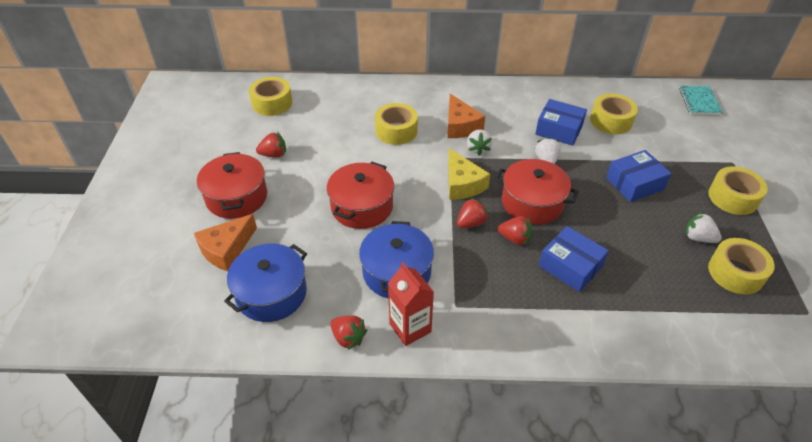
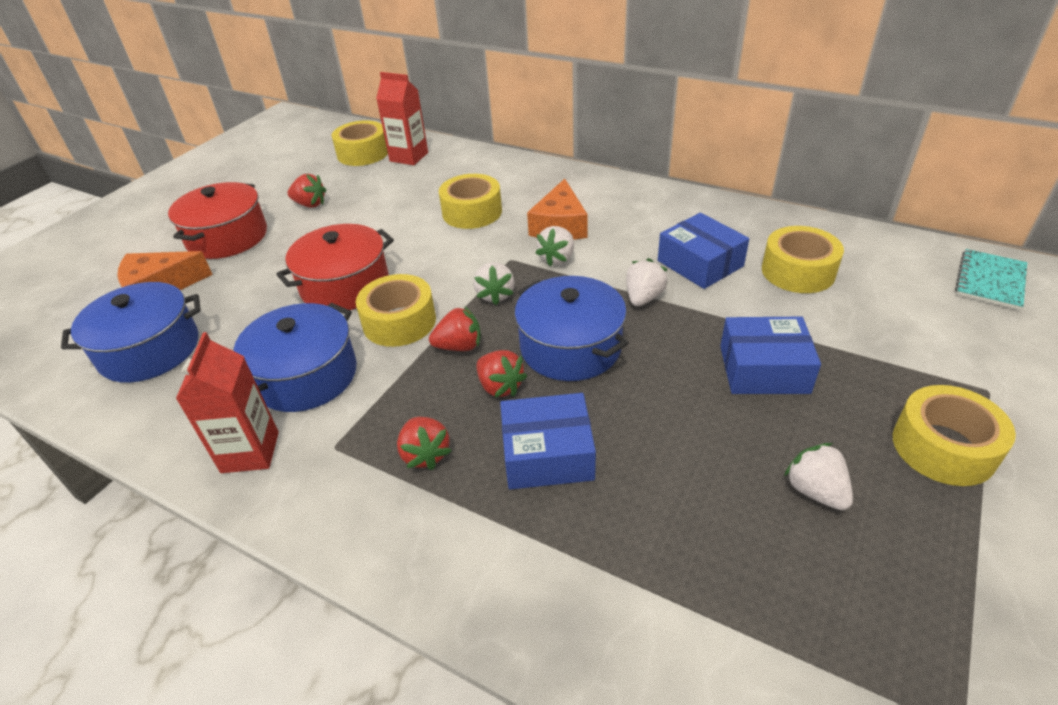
camera: 30 degrees right, 5 degrees down
(310, 98) = (409, 157): none -> red carton
(348, 338) = (170, 434): red strawberry -> red strawberry (425, 454)
(462, 184) = (495, 295): yellow cheese -> white strawberry
(532, 203) = (570, 347): red pot -> blue pot
(570, 266) = (547, 454): blue box -> blue box turned 75 degrees counterclockwise
(735, 272) = (846, 579): yellow tape -> yellow tape (399, 322)

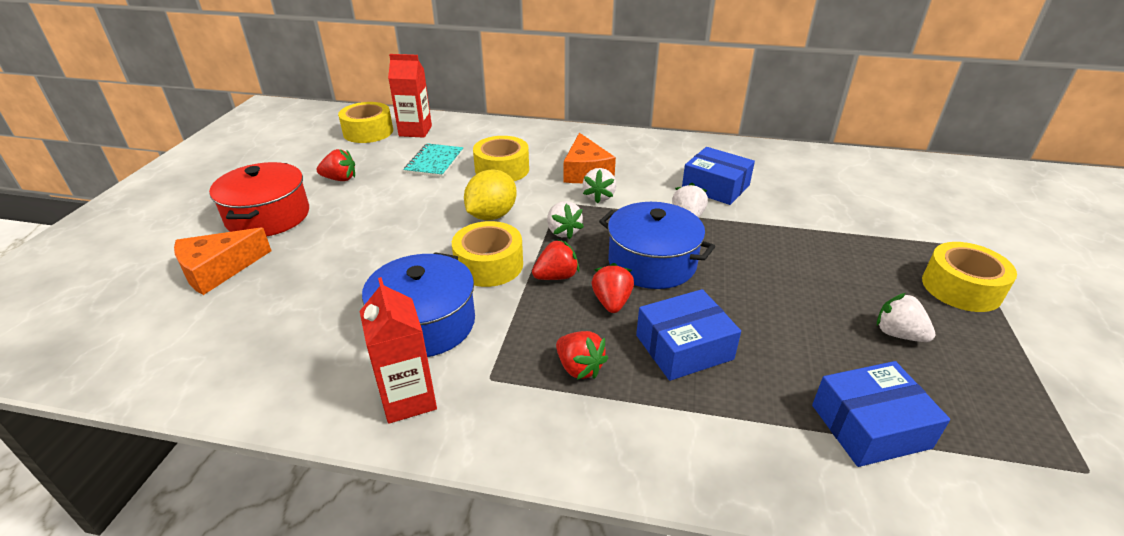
camera: 20 degrees left, 5 degrees down
(150, 350) = (241, 328): blue pot -> none
(345, 286) = (418, 242): red pot -> none
(432, 265) = (491, 215): none -> yellow lemon
(500, 386) = (611, 302): red strawberry -> red strawberry turned 120 degrees counterclockwise
(763, 369) = (809, 255): blue box -> blue box (870, 426)
(798, 271) = (790, 184): yellow tape -> none
(990, 281) = (921, 174): turquoise notebook -> turquoise notebook (434, 162)

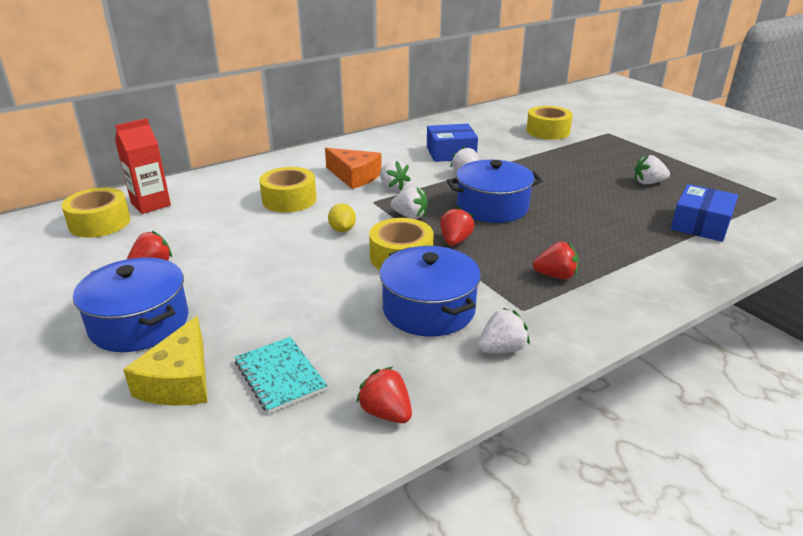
camera: 45 degrees left, 5 degrees down
(218, 270) = (180, 380): orange cheese -> yellow cheese
(268, 216) = (139, 323): red pot -> blue pot
(408, 399) = (502, 349): red carton -> white strawberry
(434, 162) = (219, 217): turquoise notebook -> turquoise notebook (280, 376)
(491, 215) = (342, 230): yellow lemon -> yellow lemon, size x0.60
(611, 302) = (510, 237): red strawberry -> red strawberry (386, 413)
(684, 347) = (582, 237): blue box -> none
(961, 288) = (636, 152): yellow tape -> yellow tape (548, 131)

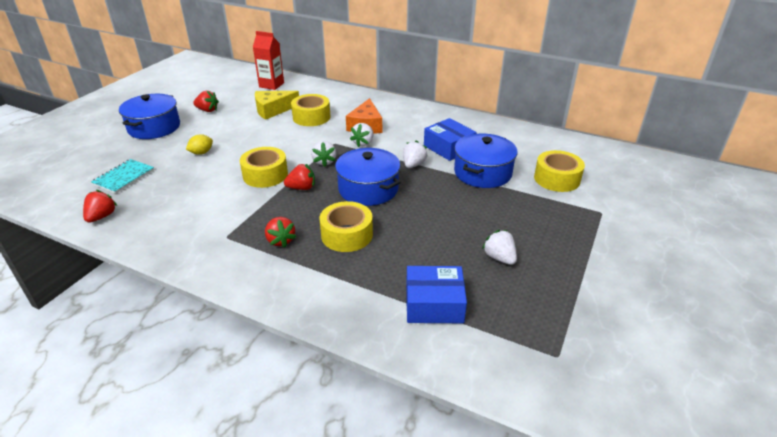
camera: 60 degrees right, 5 degrees up
(100, 223) = (241, 82): yellow tape -> yellow tape (347, 235)
(180, 380) = (112, 154): yellow cheese -> yellow cheese (273, 110)
(342, 230) = (286, 145): yellow lemon -> yellow lemon (201, 153)
(428, 309) = (208, 202): blue pot -> blue pot (482, 173)
(502, 349) = (175, 239): white strawberry -> none

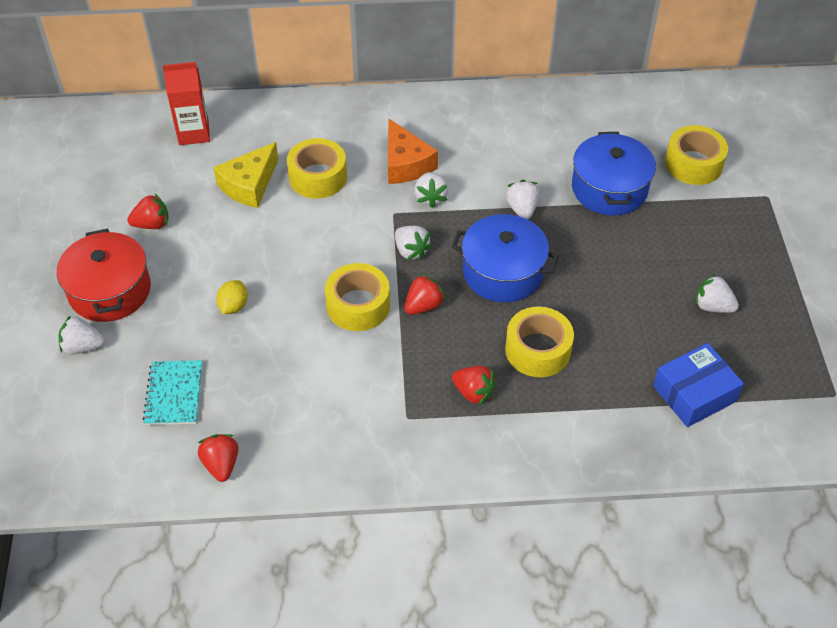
camera: 30 degrees left, 15 degrees up
(112, 144) = (83, 346): none -> white strawberry
(154, 127) = (110, 290): blue pot -> red pot
(448, 147) = (540, 162): blue box -> none

